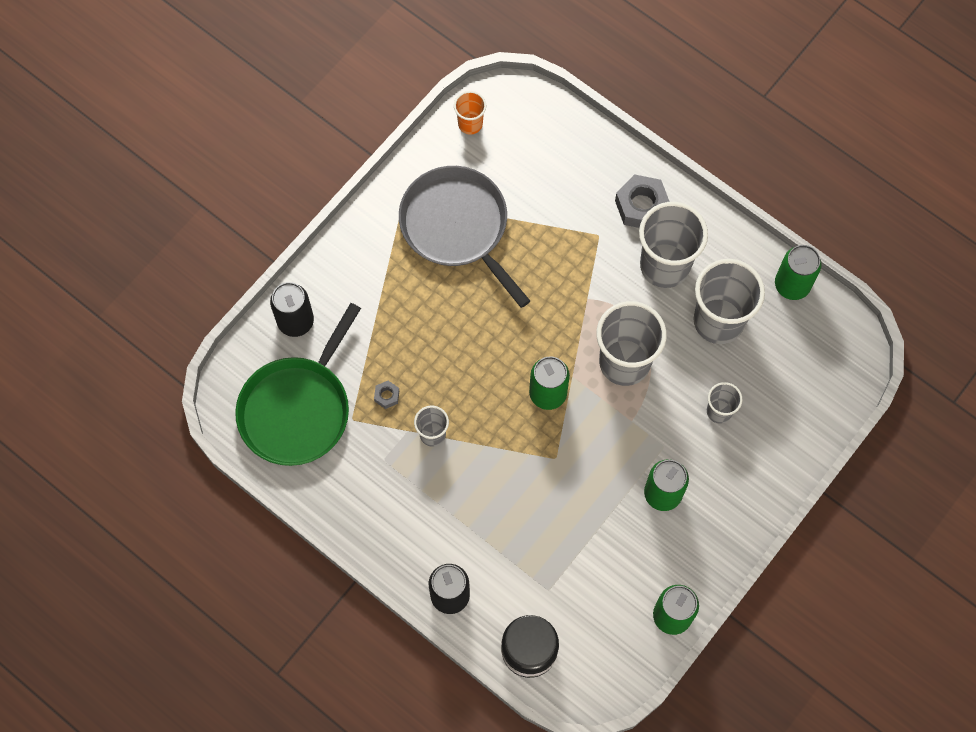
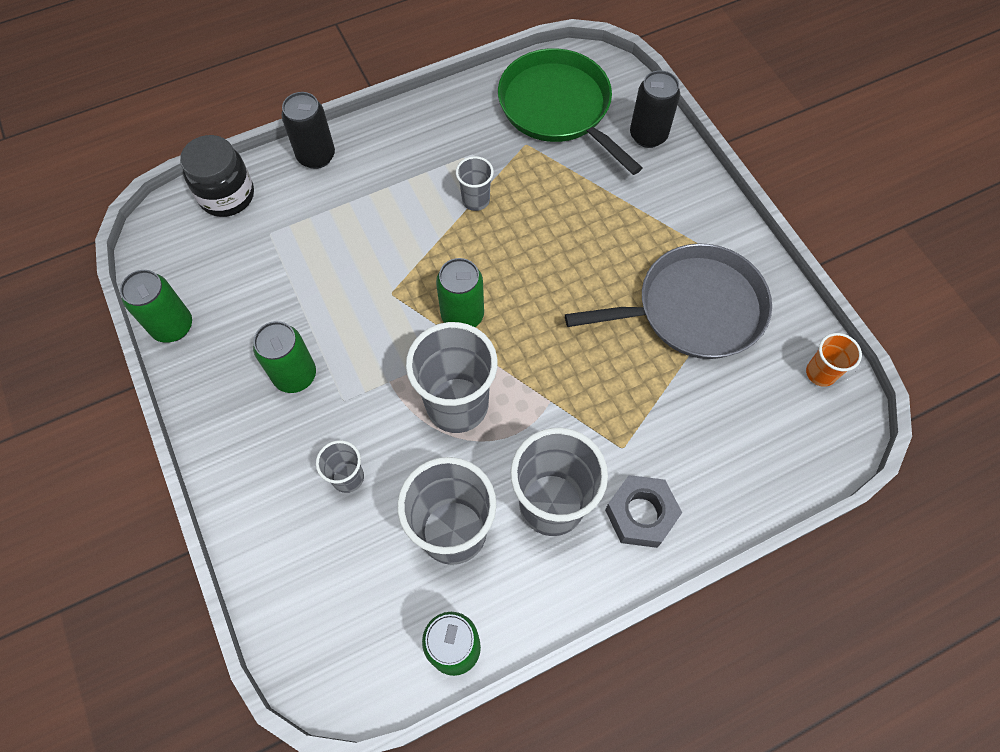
camera: 115 degrees right, 5 degrees down
(387, 396) = (534, 178): grey nut -> none

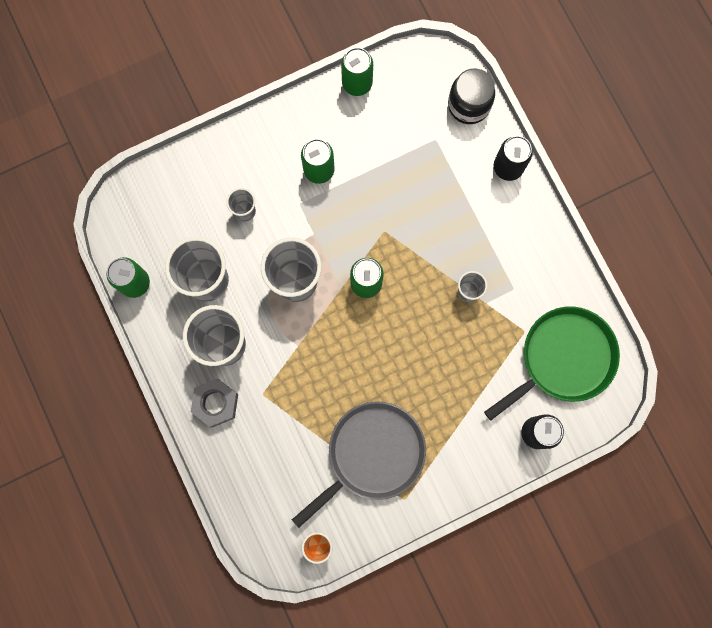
camera: 90 degrees right, 15 degrees up
(693, 309) = (372, 454): grey pan -> grey pan turned 120 degrees counterclockwise

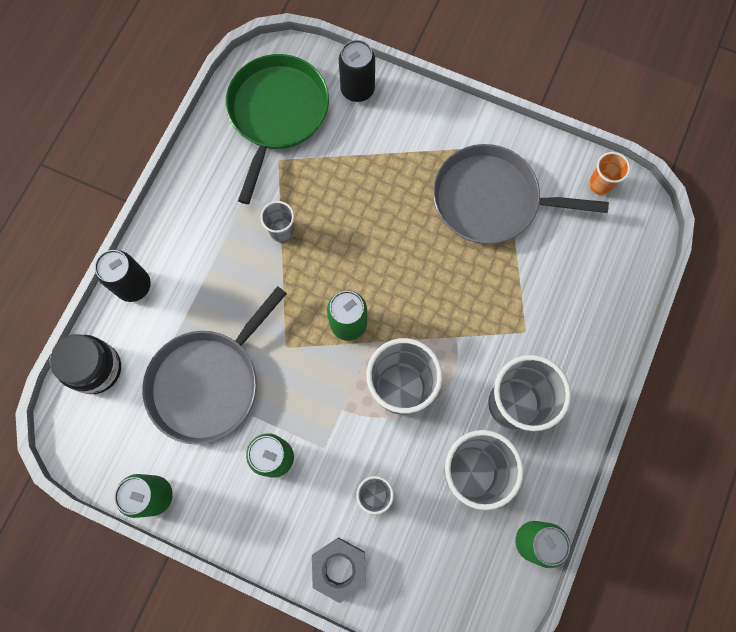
camera: 130 degrees left, 5 degrees down
(216, 403) = (570, 365): grey nut -> grey nut (339, 568)
(401, 166) = (208, 382): none -> grey pan
(563, 359) = (277, 114): green pan -> green pan turned 90 degrees clockwise

